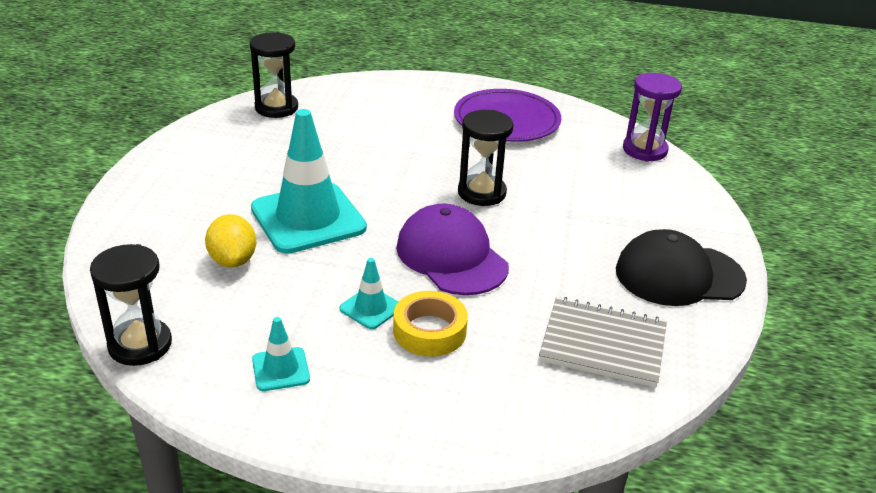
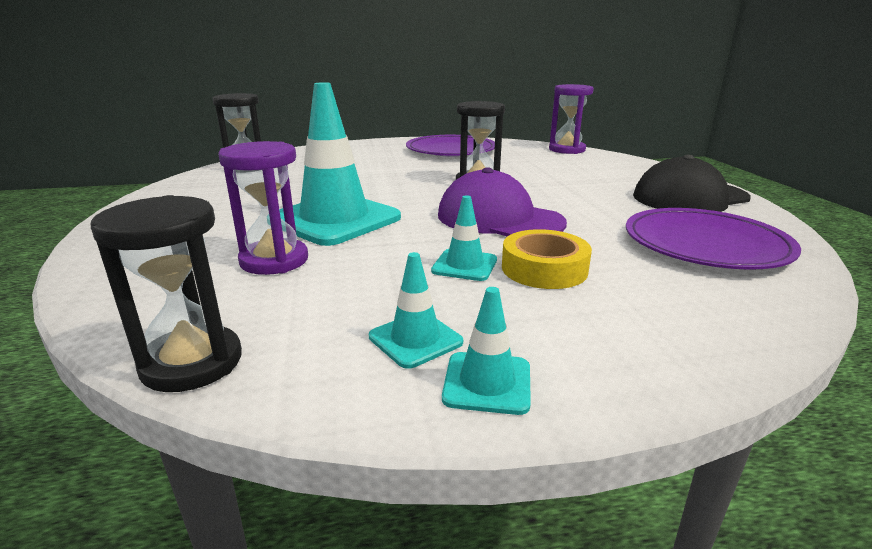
camera: 20 degrees left, 10 degrees down
(233, 260) = (274, 260): yellow lemon -> purple hourglass
(298, 416) = (487, 383): none -> turquoise traffic cone
(603, 344) = (705, 244): grey notebook -> purple plate

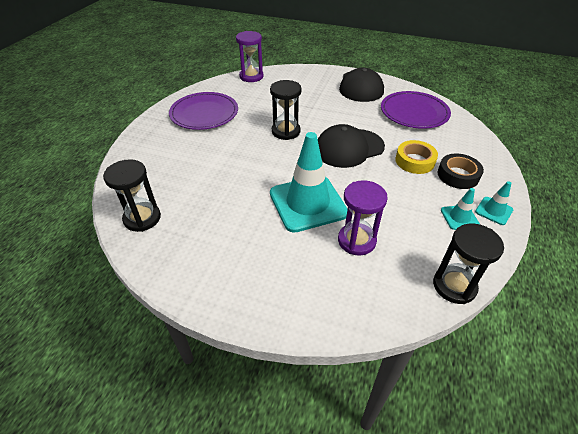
camera: 60 degrees left, 20 degrees up
(464, 265) = (399, 180): turquoise traffic cone -> none
(499, 219) = (349, 148): purple cap -> black cap
(564, 318) = (458, 175): none -> black tape

